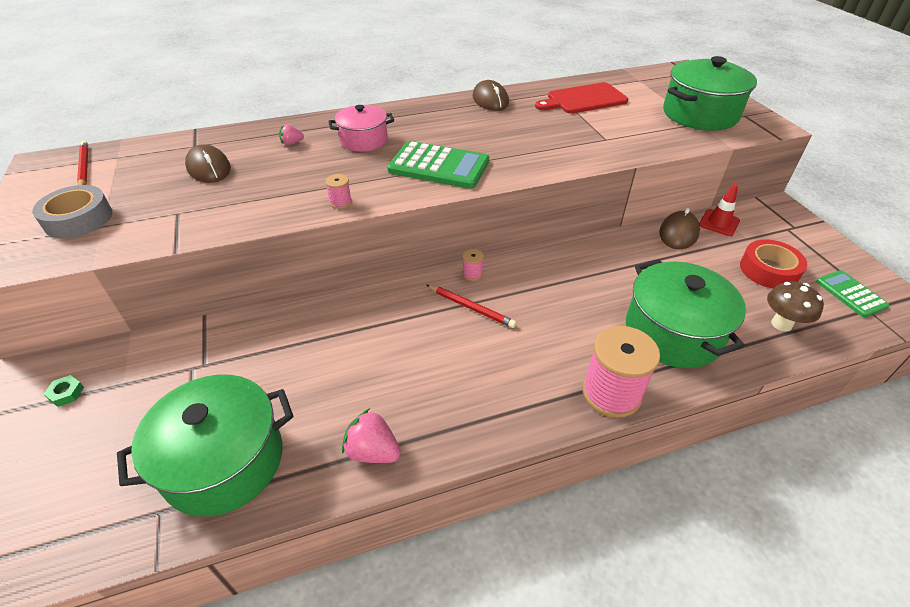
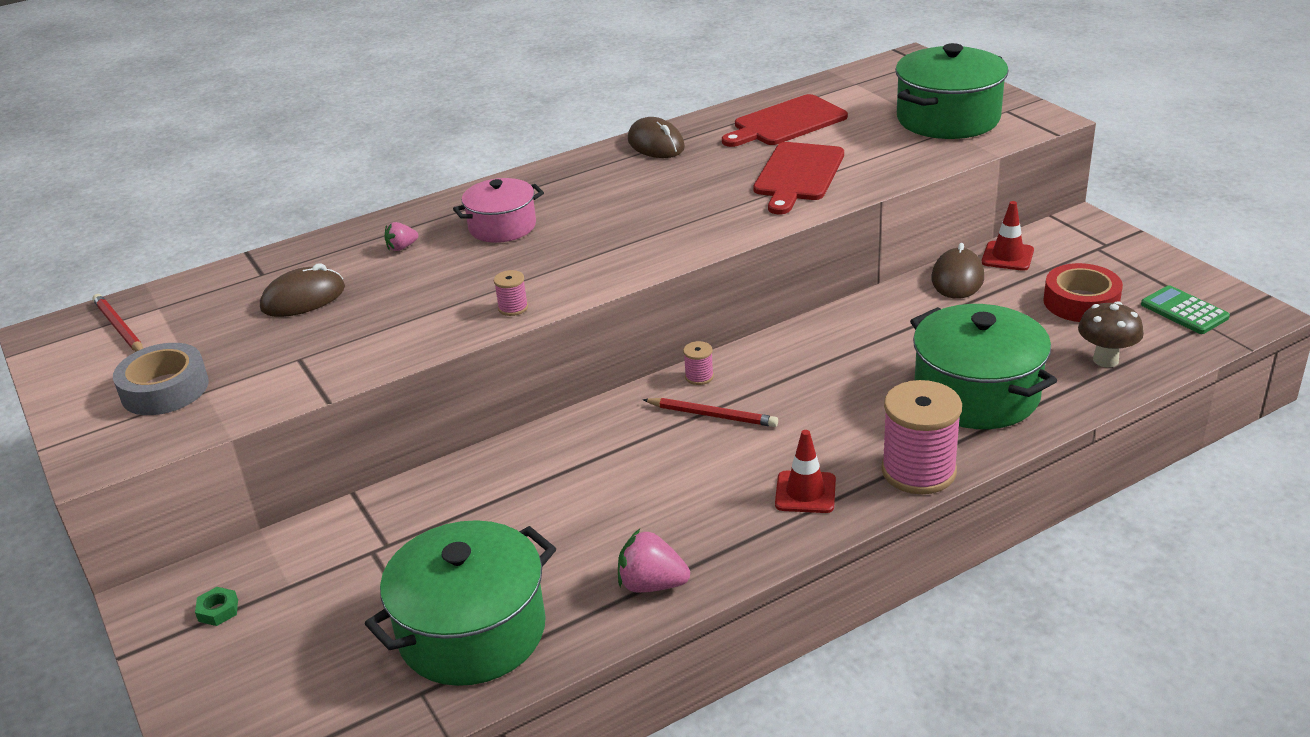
camera: 10 degrees left, 10 degrees down
(209, 168) = (303, 298): brown mouse -> brown mouse turned 75 degrees counterclockwise
(438, 166) = (622, 242): green calculator -> none
(518, 392) = (805, 492): none -> red traffic cone
(580, 138) = (798, 175): none -> red cutting board

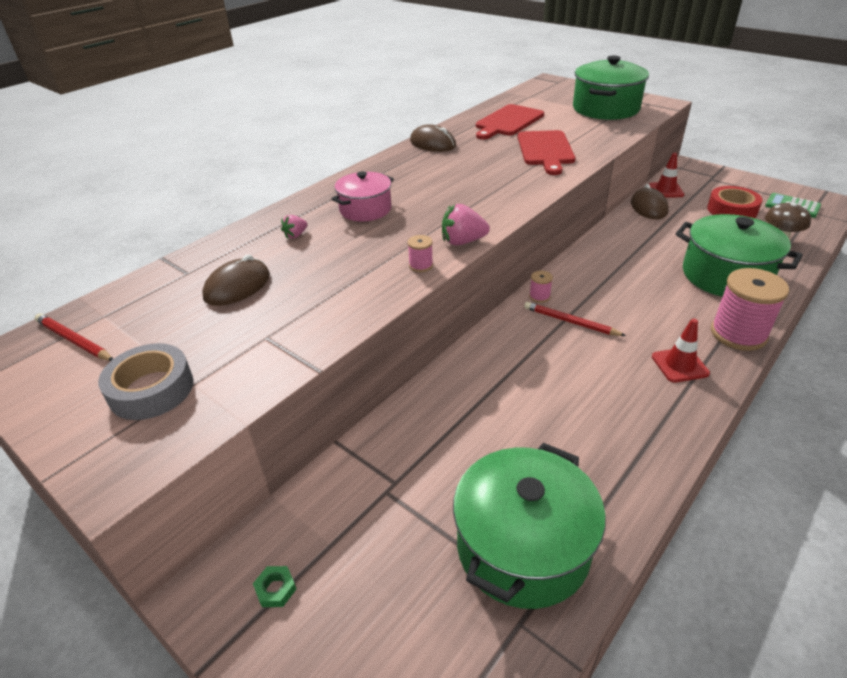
camera: 20 degrees left, 5 degrees up
(652, 585) = (633, 465): pink strawberry -> pink strawberry (463, 241)
(712, 415) = (570, 322): red pencil -> red pencil turned 150 degrees counterclockwise

